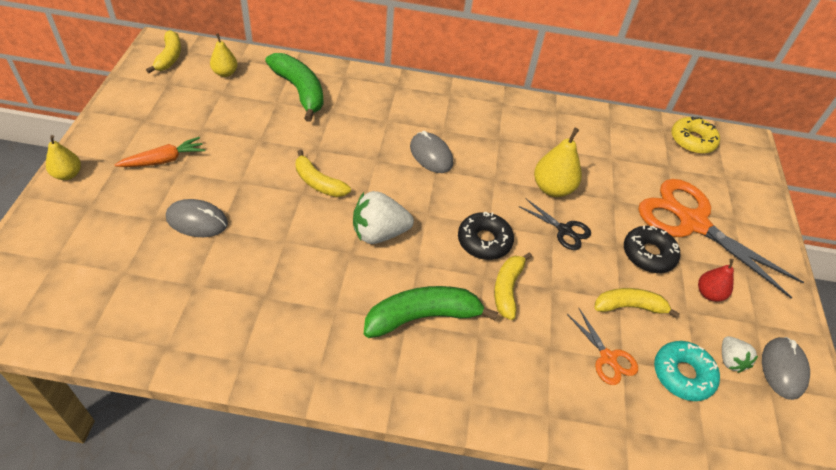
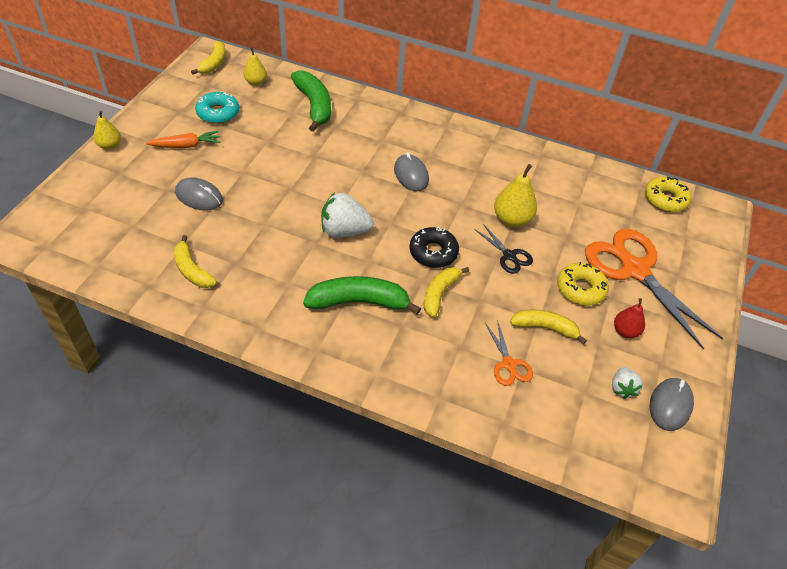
camera: 15 degrees right, 0 degrees up
(318, 183) = (306, 182): yellow banana -> yellow banana (192, 270)
(648, 254) = (580, 289): black donut -> yellow donut
(682, 375) = (572, 390): turquoise donut -> turquoise donut (218, 113)

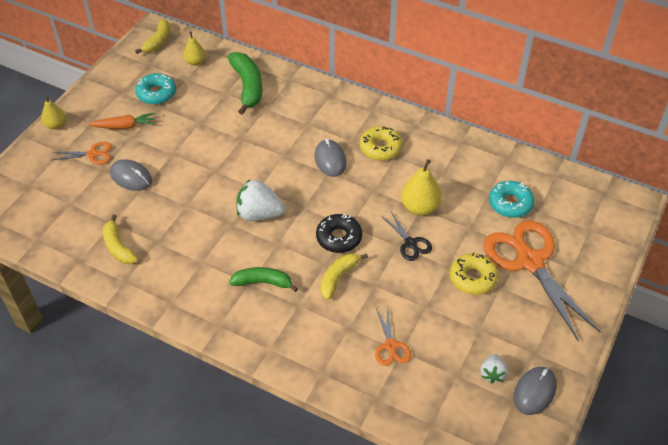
camera: 10 degrees right, 0 degrees up
(154, 174) = (92, 154): none -> orange scissors
(359, 302) = (263, 282): green banana -> green banana, size x0.66
(545, 328) = (431, 314): yellow banana -> none
(602, 213) = (510, 203): none -> turquoise donut
(625, 331) = (507, 320): red pear -> none
(665, 199) = (577, 191): yellow donut -> yellow donut (380, 148)

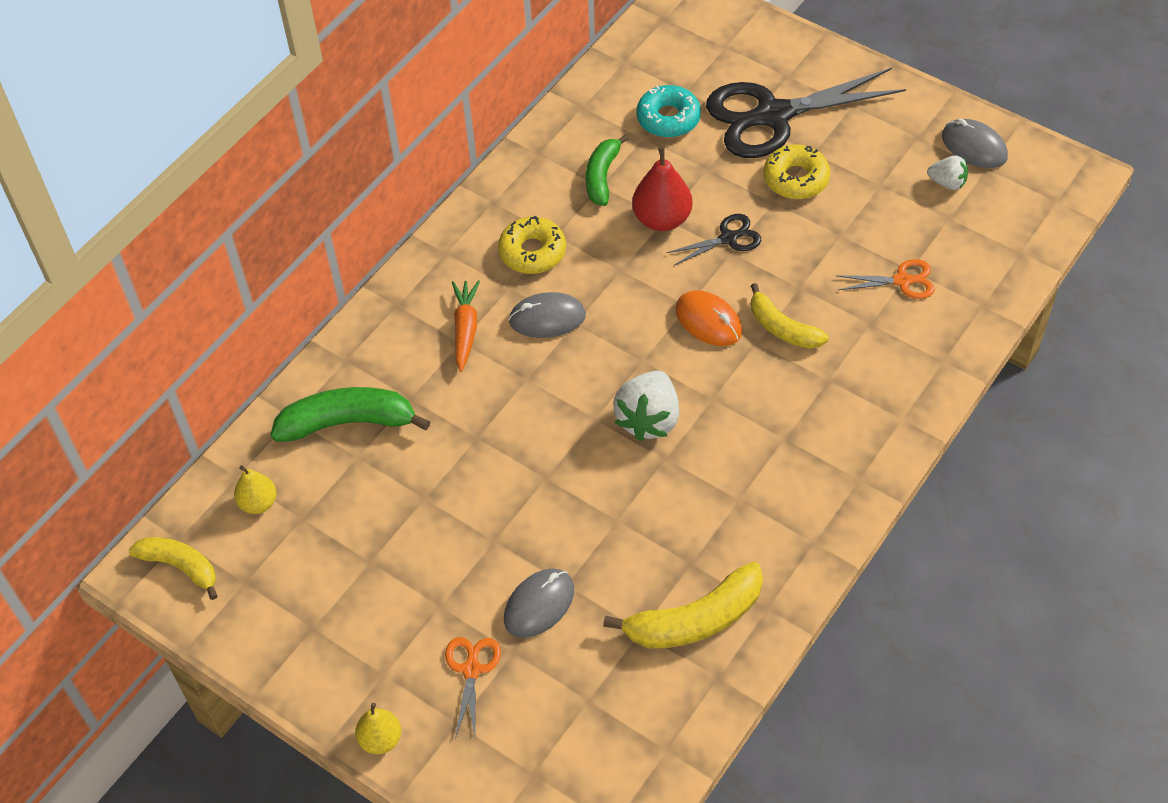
camera: 80 degrees left, 5 degrees up
(118, 247) = (695, 619): yellow banana -> yellow banana, size x1.52
(124, 126) = (408, 620): orange carrot -> orange carrot (465, 329)
(156, 93) = (331, 567): turquoise donut -> none
(263, 282) = (784, 421): green banana -> green banana (602, 176)
(339, 238) = (708, 321): black donut -> orange mouse
(420, 207) = (662, 219): yellow pear -> red pear
(530, 261) = (773, 115): orange scissors -> black scissors

